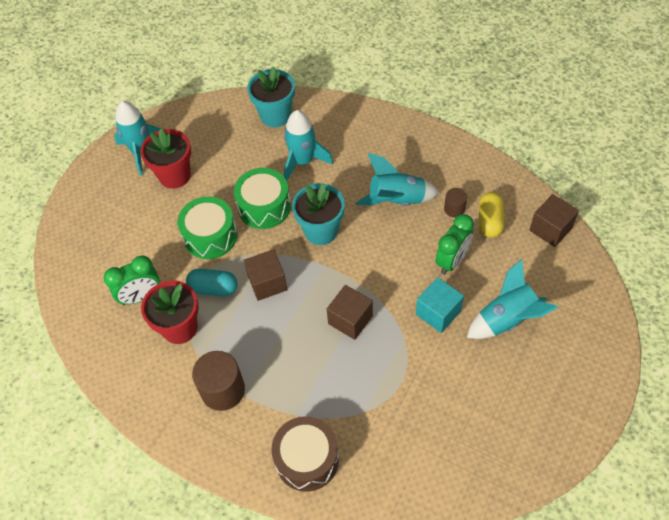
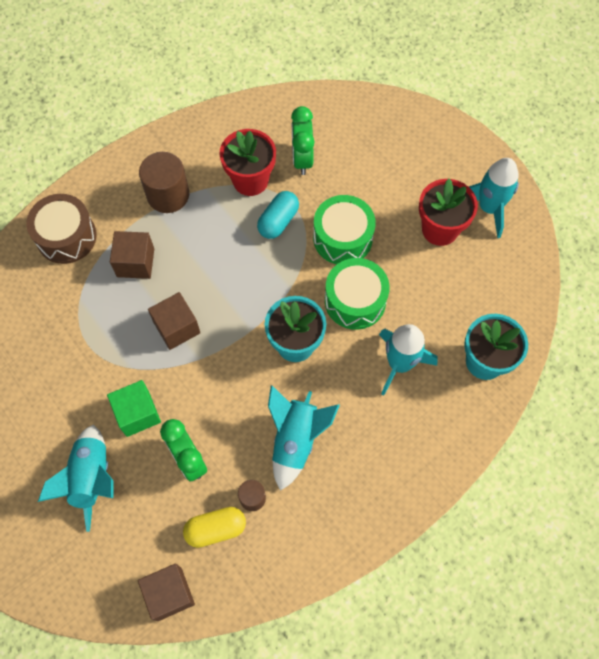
camera: 110 degrees right, 10 degrees up
(267, 283) = (259, 270): brown cube -> brown cube (135, 262)
(438, 312) = (137, 413): turquoise cube -> green cube
(490, 221) = (216, 529): yellow capsule -> yellow capsule turned 45 degrees counterclockwise

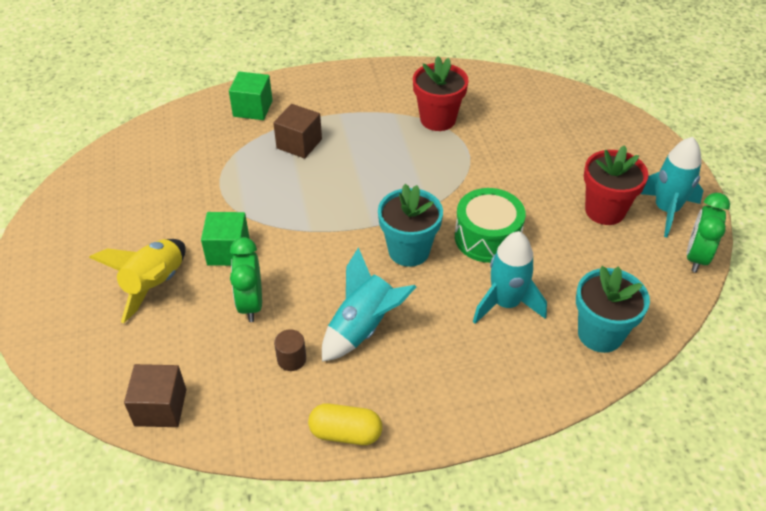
camera: 25 degrees right, 20 degrees down
(66, 237) = (253, 108): brown drum -> green cube
(91, 478) = (154, 285): turquoise rocket -> yellow rocket
(168, 195) = (357, 107): brown cylinder -> none
(177, 327) = (305, 201): brown cube -> none
(216, 529) = (240, 371): yellow capsule -> yellow capsule (345, 433)
(278, 221) = (446, 155): turquoise capsule -> none
(302, 159) = (495, 119): green clock -> green clock (696, 257)
(342, 238) = (501, 186): green drum -> none

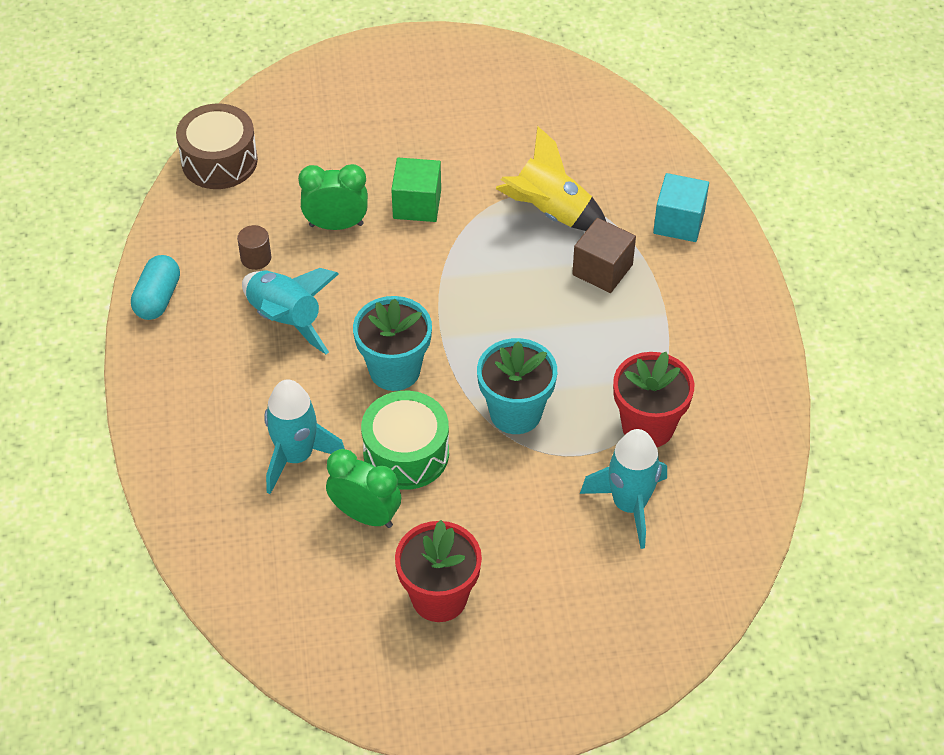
camera: 95 degrees right, 5 degrees up
(154, 285) = (376, 146): yellow rocket -> yellow rocket (550, 212)
(160, 407) = (219, 161): brown cube -> brown drum
(253, 108) = (679, 222): green cube -> turquoise cube
(345, 433) = (157, 298): yellow capsule -> turquoise capsule
(600, 334) = (234, 544): turquoise flower pot -> turquoise flower pot (515, 413)
(666, 210) = (431, 675): turquoise rocket -> turquoise rocket (629, 505)
(696, 257) = (338, 687): green clock -> green clock (365, 515)

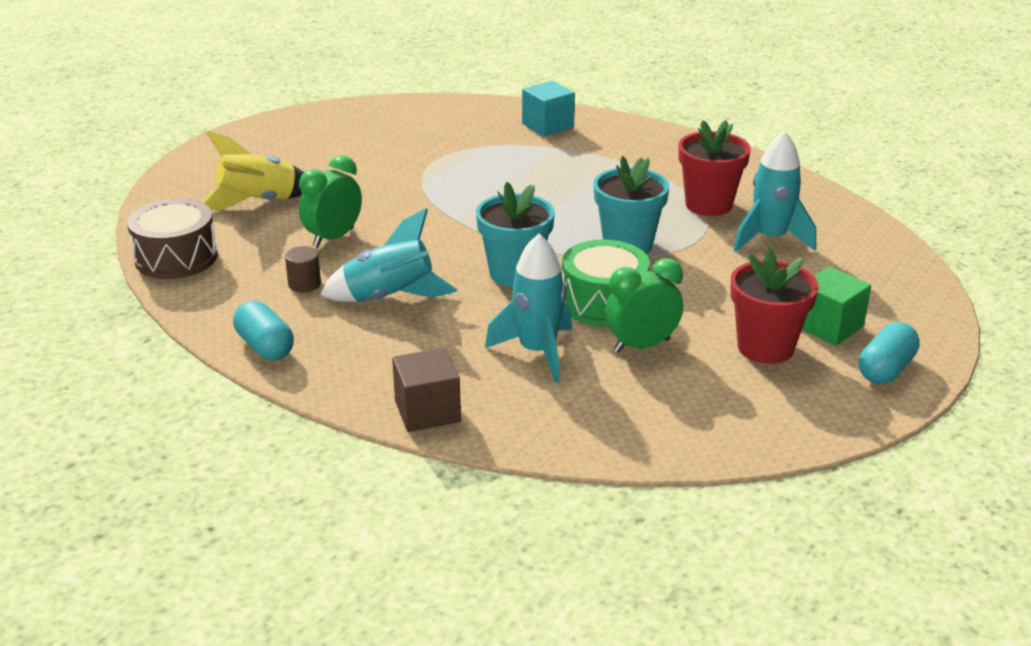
camera: 50 degrees left, 20 degrees down
(417, 204) = (372, 200): green cube -> green cube (829, 326)
(482, 697) = (886, 369): none -> turquoise capsule
(550, 212) = (465, 159): yellow rocket -> yellow rocket (258, 202)
(602, 270) = (546, 164): brown cube -> brown cube (427, 411)

